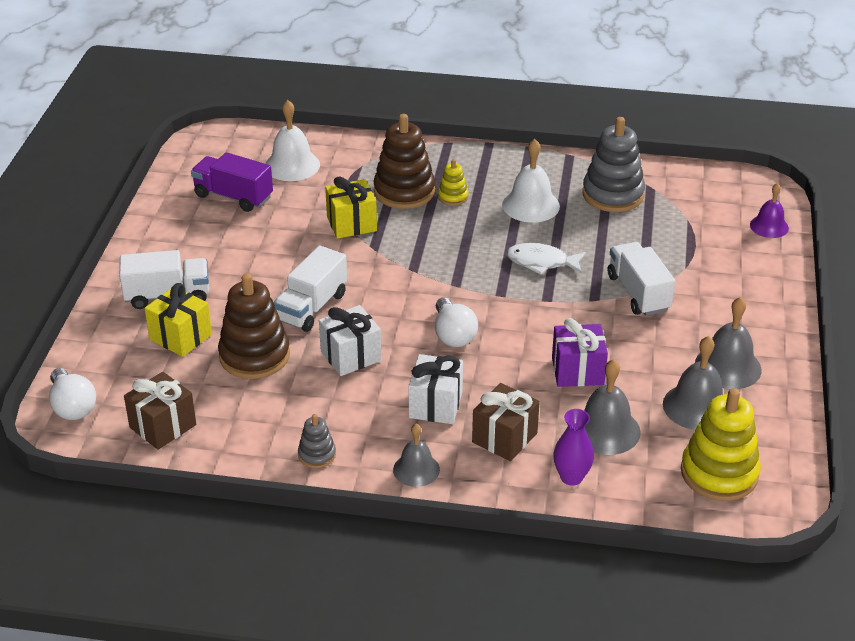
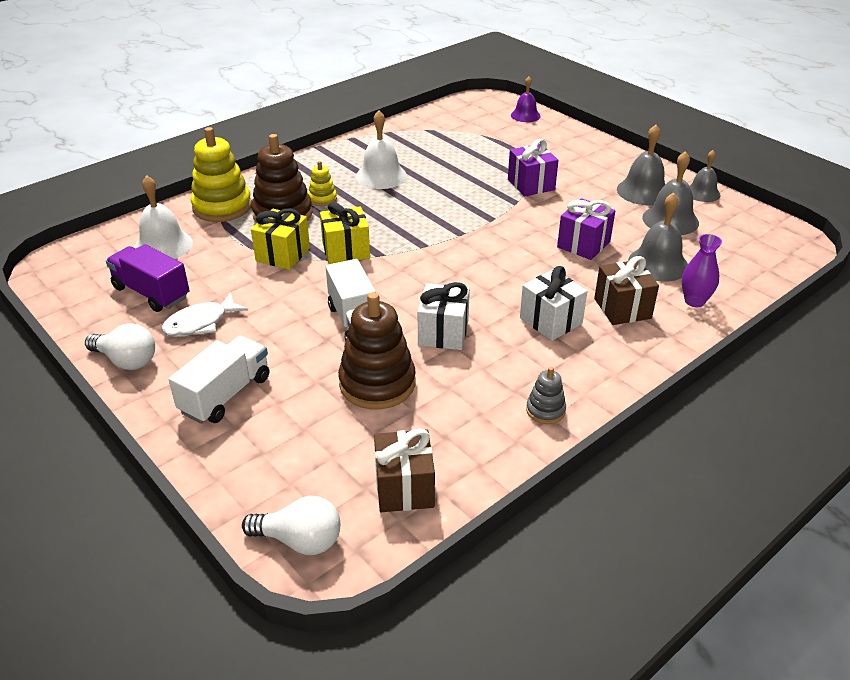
camera: 50 degrees left, 0 degrees up
(180, 337) = (294, 415): yellow gift -> yellow gift (346, 251)
(233, 196) = (151, 293): purple truck -> purple truck turned 60 degrees clockwise
(416, 469) = (616, 367): grey bell -> grey bell (702, 193)
(453, 335) = (479, 274): white light bulb -> white light bulb (126, 360)
(541, 262) = (448, 201): white fish -> white fish (200, 323)
(613, 195) = (417, 144): grey stacking toy -> none
(638, 293) = (531, 184): white truck -> purple gift
(719, 473) = (745, 244): yellow stacking toy -> yellow stacking toy (222, 207)

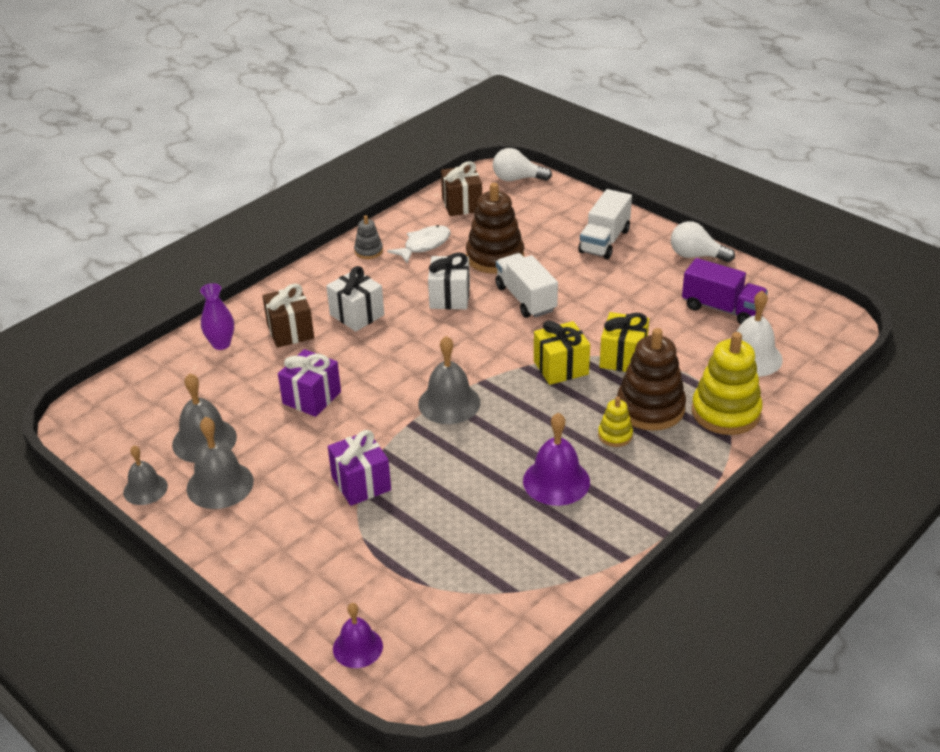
camera: 175 degrees right, 0 degrees up
(200, 323) = (658, 287): white fish -> white fish (424, 245)
(381, 176) = (556, 481): white bell -> purple bell
(658, 264) = (240, 381): grey bell -> grey bell (449, 403)

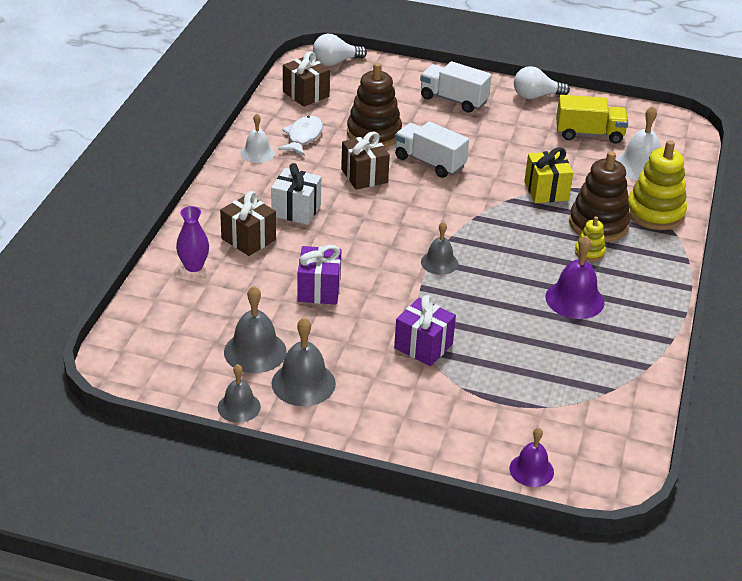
camera: 30 degrees left, 0 degrees up
(368, 251) = (257, 153): grey stacking toy -> white bell
(449, 297) = (364, 176): white gift -> brown gift
(449, 403) = (439, 262): grey bell -> grey bell, size x0.66
(561, 368) = (504, 211): yellow gift -> none
(604, 241) = (453, 100): white truck -> white truck turned 120 degrees clockwise
(722, 309) = (589, 134): purple truck -> yellow truck

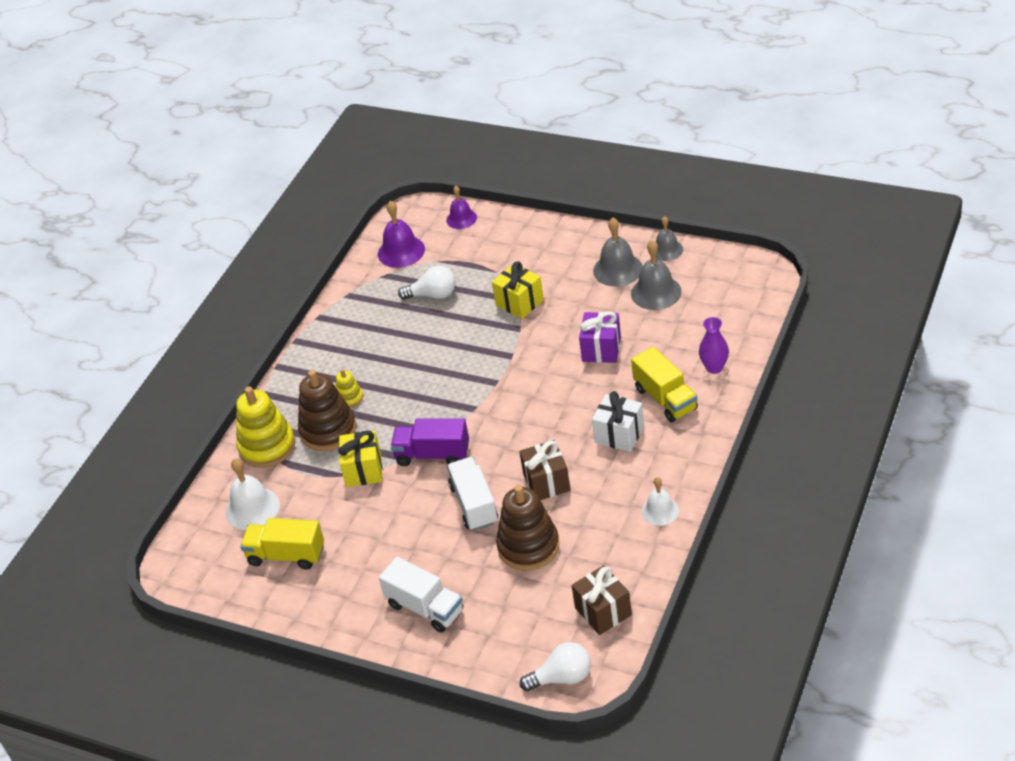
camera: 165 degrees left, 5 degrees up
(248, 239) = (665, 399): brown gift -> yellow truck
(303, 137) = (609, 537): white fish -> none
(423, 346) = (519, 303): purple gift -> yellow gift
(429, 162) = (474, 504): white truck -> white truck turned 150 degrees counterclockwise
(439, 262) = (490, 381): grey bell -> none
(481, 200) = (433, 454): none -> purple truck
(535, 96) = (324, 619): white light bulb -> white light bulb (433, 295)
(574, 299) = (381, 350): purple bell -> purple bell (401, 251)

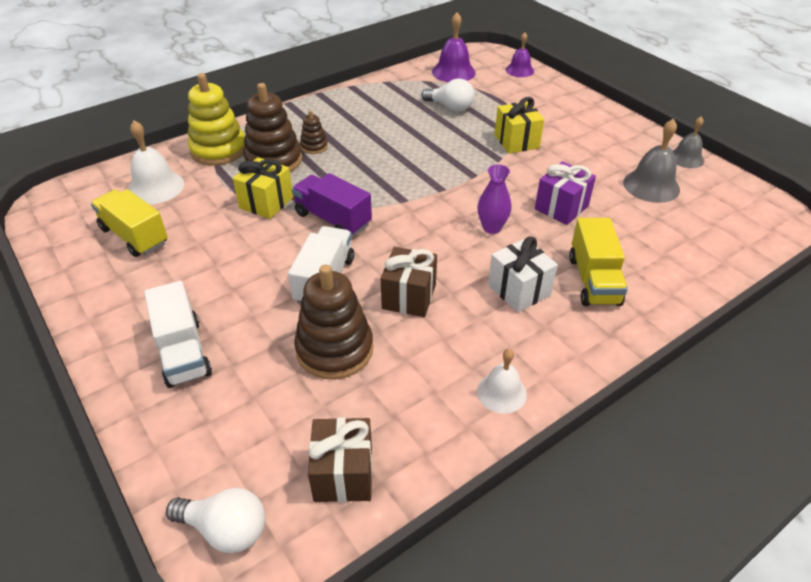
camera: 25 degrees right, 0 degrees up
(349, 398) = (314, 146): yellow stacking toy -> brown stacking toy
(618, 269) = (626, 154): grey bell -> none
(714, 368) = (668, 276): purple vase -> purple vase (492, 228)

